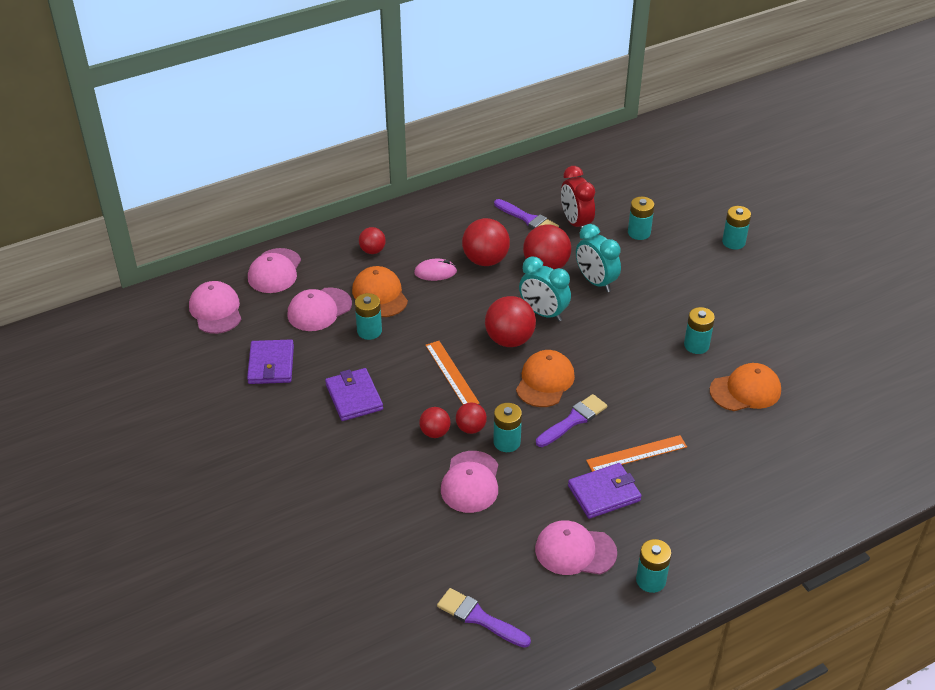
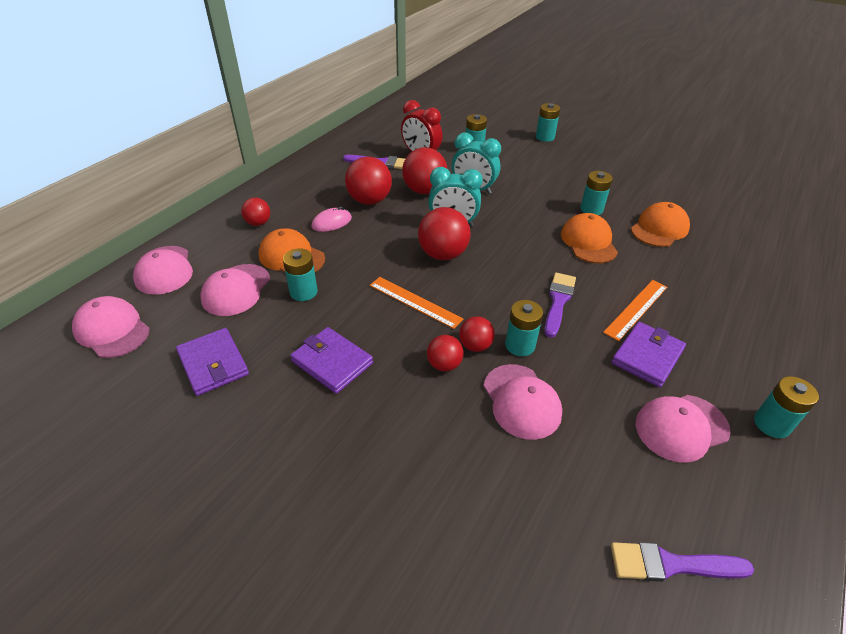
camera: 30 degrees left, 0 degrees up
(545, 381) = (503, 277): orange cap -> orange cap (588, 242)

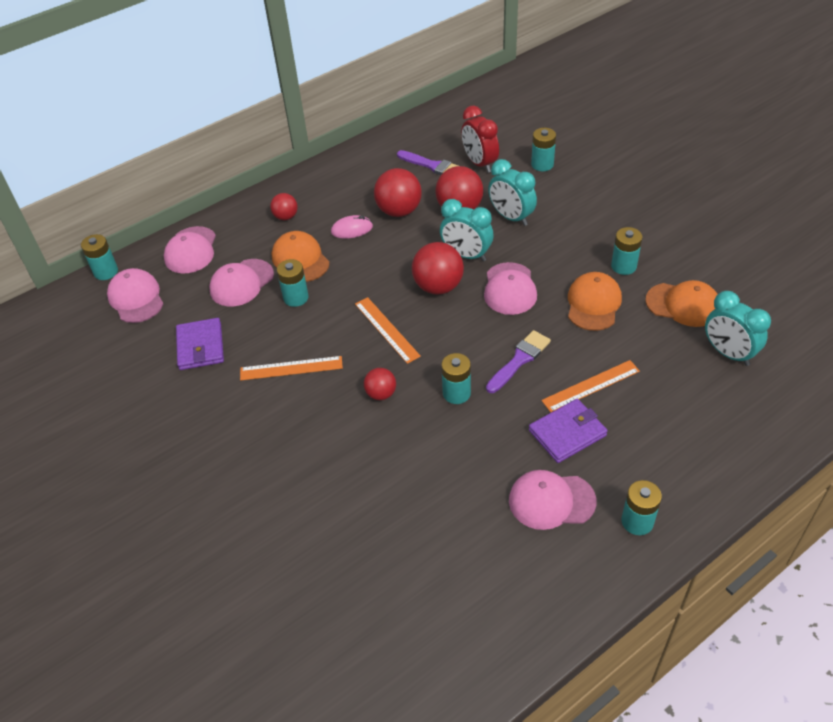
camera: 25 degrees right, 5 degrees up
(332, 362) = (291, 368): purple wallet -> orange ruler
(475, 346) = (417, 384): red ball -> none
(521, 401) = (427, 442): pink cap -> pink cap (510, 289)
(545, 137) = (634, 161): turquoise battery -> turquoise battery (106, 272)
(659, 229) = (683, 305): orange cap -> orange cap turned 45 degrees clockwise
(671, 564) = (465, 593): purple brush -> none
(723, 257) = (728, 353): none -> turquoise clock

